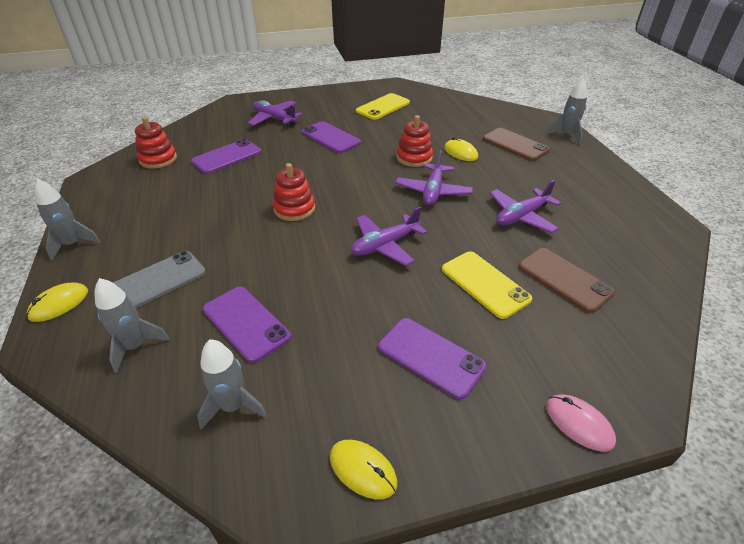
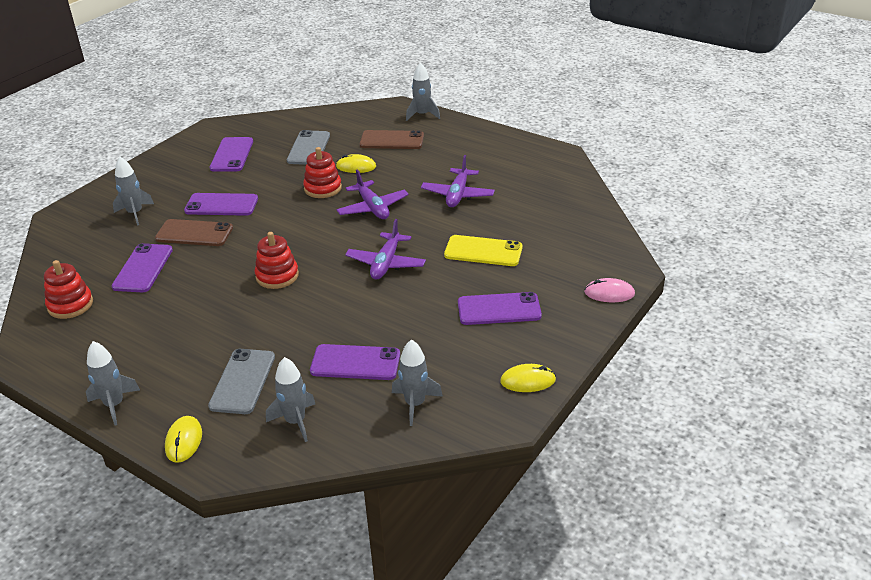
camera: 40 degrees left, 5 degrees down
(274, 119) = (135, 213): purple plane -> grey rocket
(383, 107) = (232, 155): yellow phone -> purple phone
(441, 124) = (308, 148): none -> grey phone
(564, 279) = (527, 222): brown phone -> brown phone (194, 233)

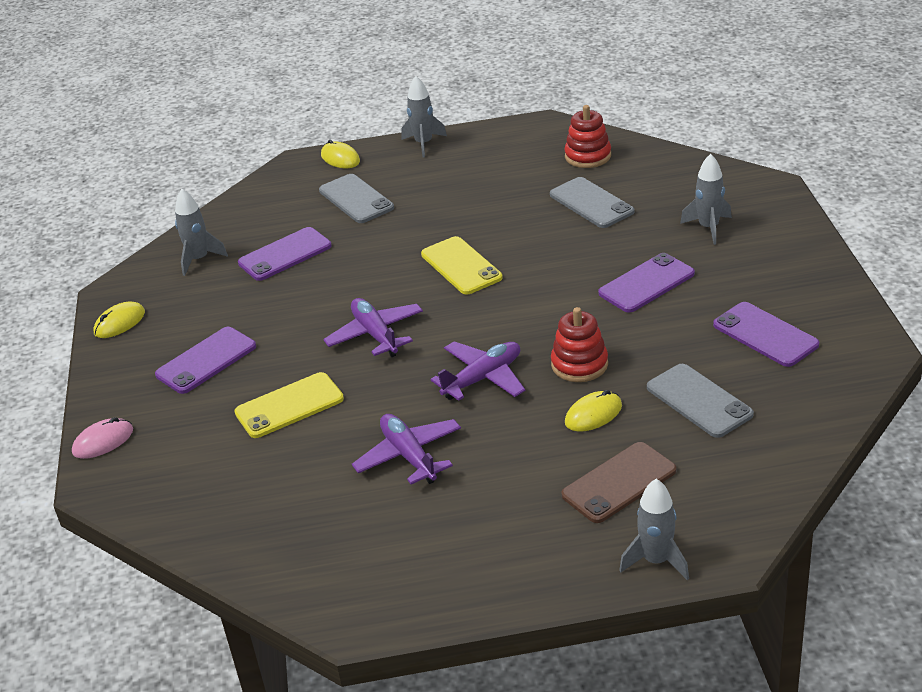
camera: 140 degrees right, 0 degrees up
(143, 268) = (591, 203): purple phone -> grey phone
(194, 233) = (612, 248): brown phone -> none
(277, 276) = (461, 266): red stacking toy -> yellow phone
(295, 422) = (277, 204): grey rocket -> none
(372, 208) = (483, 378): purple plane -> purple plane turned 120 degrees clockwise

